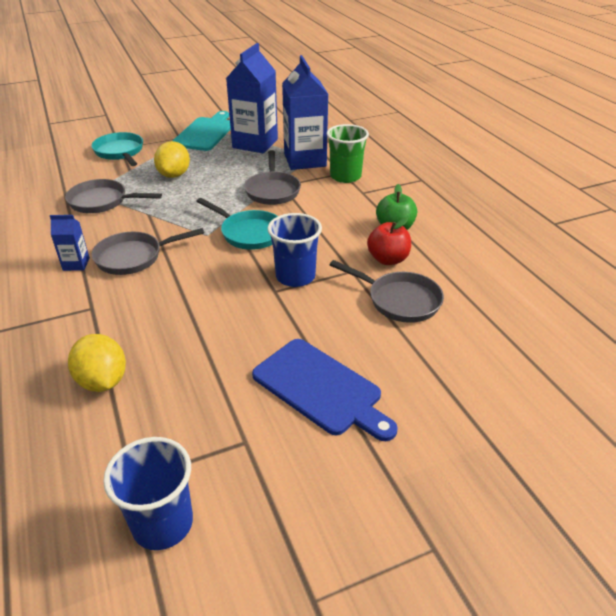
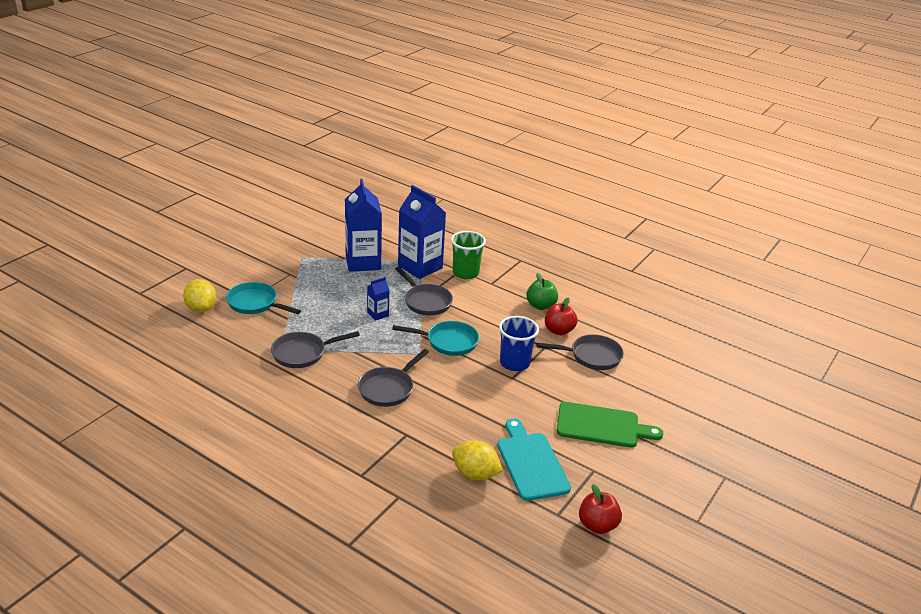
camera: 35 degrees left, 5 degrees down
(76, 264) = (352, 409): blue carton -> blue carton (378, 314)
(162, 523) = (597, 525): blue cup -> red apple
(174, 175) = (332, 311): yellow lemon -> yellow lemon (201, 308)
(205, 133) = (307, 263): turquoise cutting board -> turquoise cutting board (531, 463)
(321, 388) = (602, 426): blue cutting board -> green cutting board

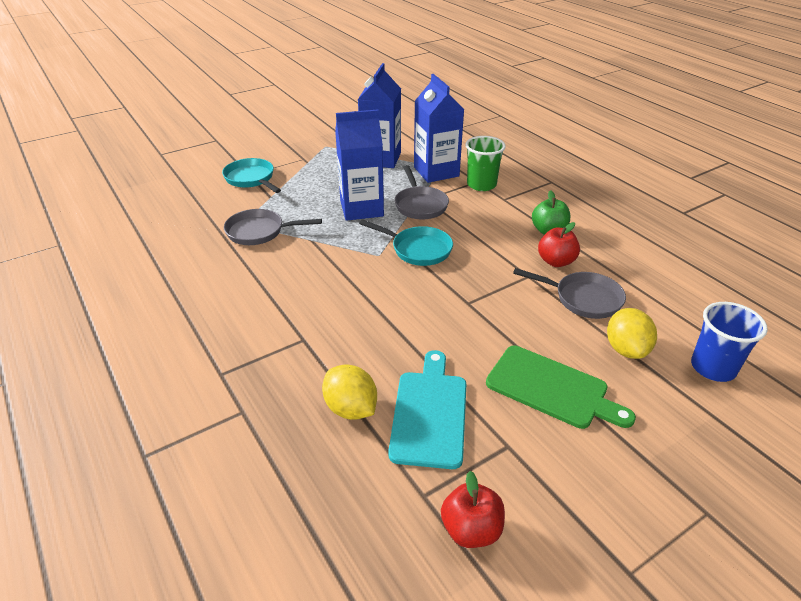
camera: 25 degrees right, 5 degrees up
(201, 308) = (201, 175): yellow lemon -> yellow lemon (626, 349)
(378, 314) = (361, 208): blue carton -> blue carton, size x2.19
(388, 388) = (319, 285): grey pan -> none
(514, 363) = (481, 287): blue cup -> blue cup (713, 367)

